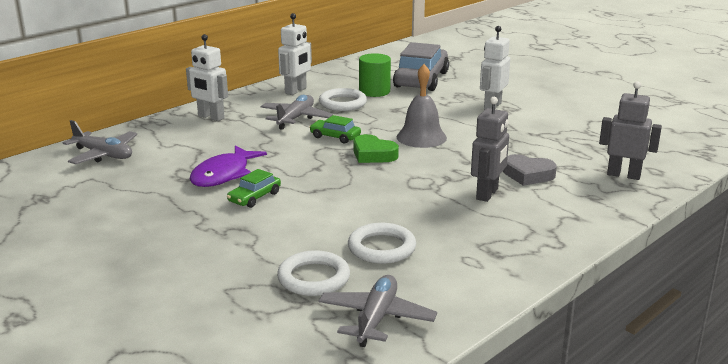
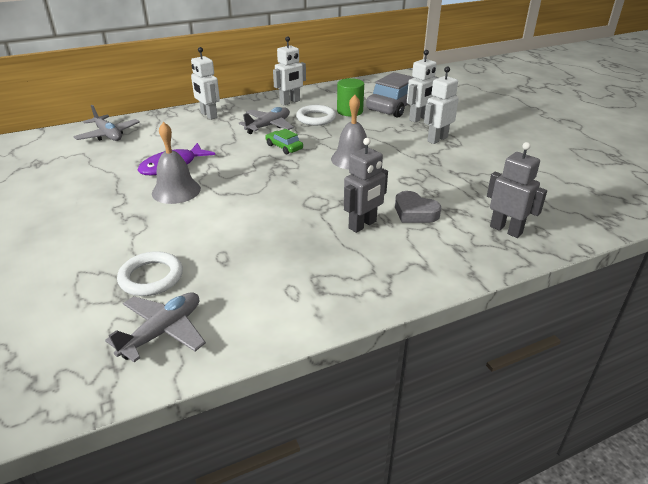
camera: 20 degrees right, 10 degrees up
(254, 197) = (176, 191): green car -> grey bell
(373, 154) = (299, 168): green heart -> none
(381, 248) = (229, 260): white ring -> none
(456, 89) = (419, 118): none -> white robot

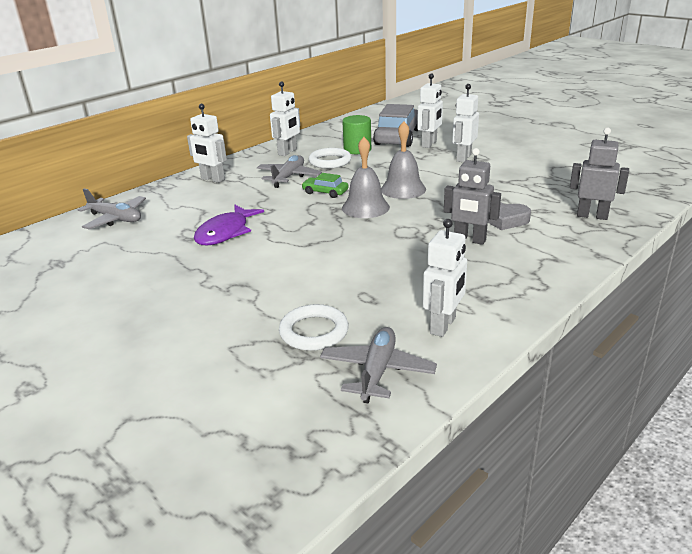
camera: 20 degrees left, 5 degrees down
(176, 191) = (254, 253): grey bell -> grey bell (365, 207)
(258, 305) = (443, 325): none -> white robot
(362, 225) = (469, 240): grey robot -> grey robot turned 90 degrees clockwise

